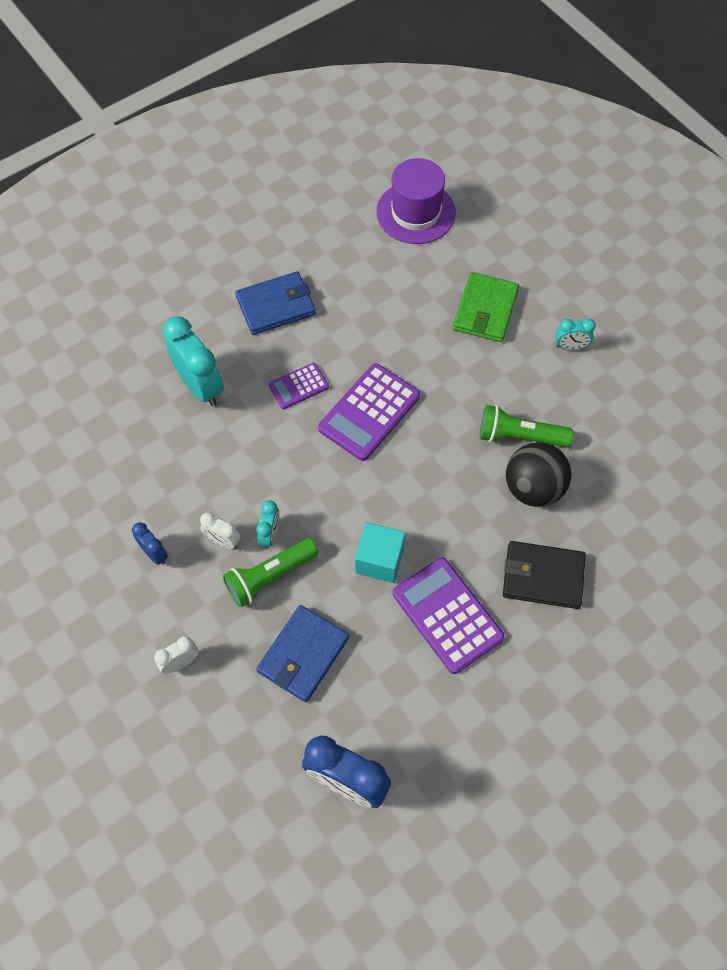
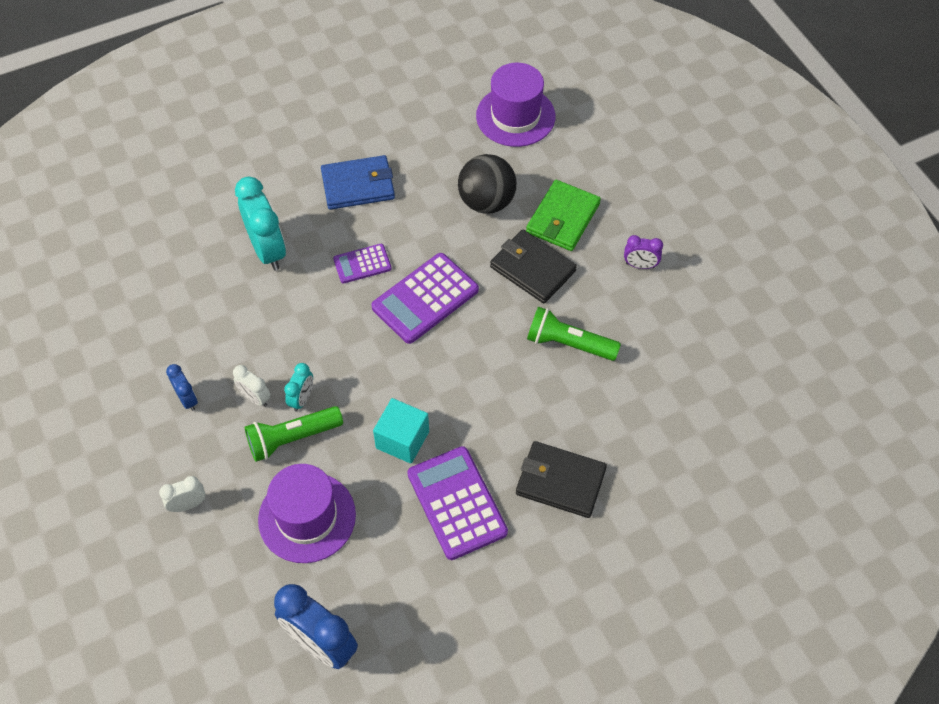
camera: 10 degrees right, 5 degrees down
(303, 655) = (307, 517): blue wallet -> purple hat
(467, 366) = (532, 269): none -> black wallet
(533, 488) = (571, 395): black ball -> black ball (486, 202)
(570, 346) = (640, 265): turquoise clock -> purple clock

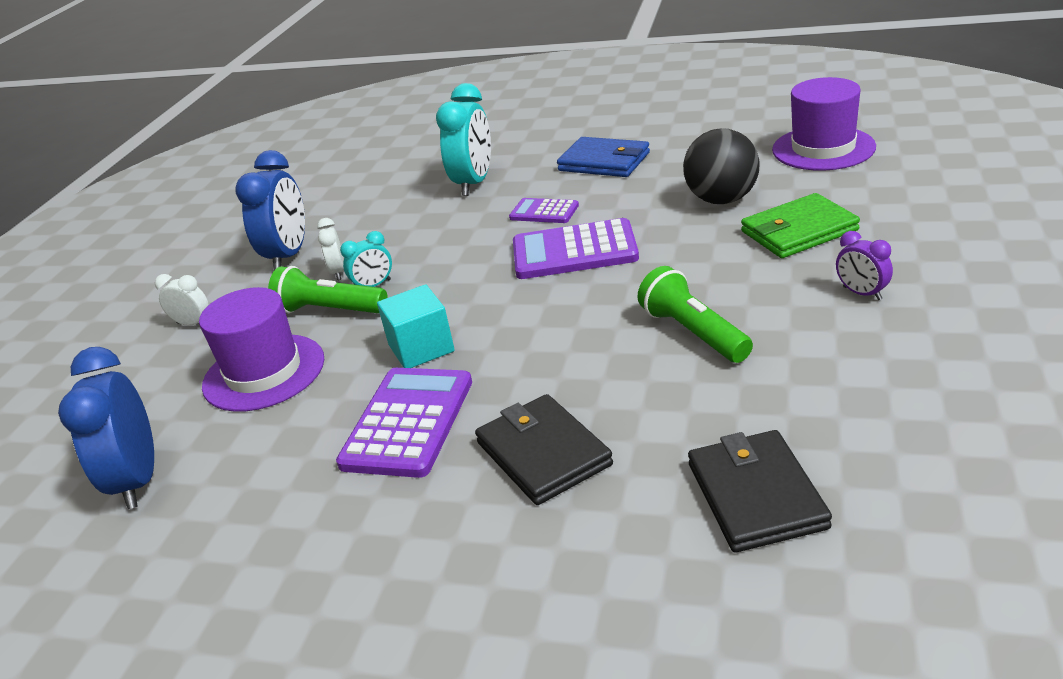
camera: 45 degrees right, 25 degrees down
(187, 399) = (288, 256): blue clock -> blue clock, size x1.96
(532, 269) = (718, 260): black wallet -> black wallet (756, 495)

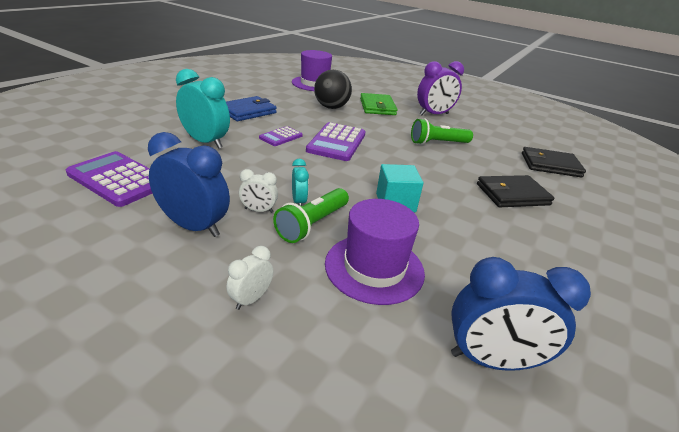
camera: 80 degrees left, 0 degrees up
(408, 422) = (470, 223): purple calculator -> purple calculator (118, 179)
(862, 293) = (434, 114): purple clock -> purple clock, size x1.96

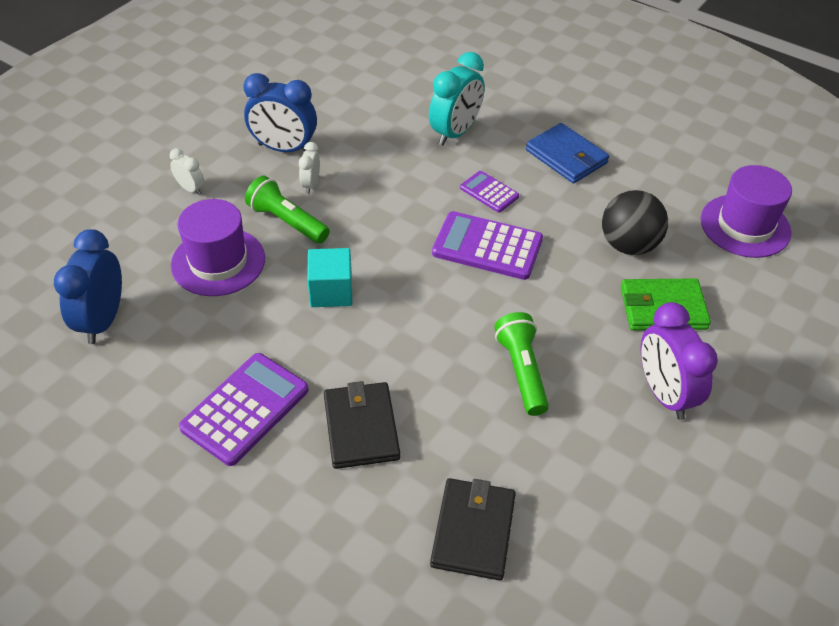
camera: 95 degrees right, 15 degrees up
(118, 179) = (360, 93): purple calculator -> purple calculator (245, 409)
(194, 226) = (284, 148): blue clock -> blue clock turned 75 degrees clockwise
(299, 201) = (328, 211): turquoise clock -> none

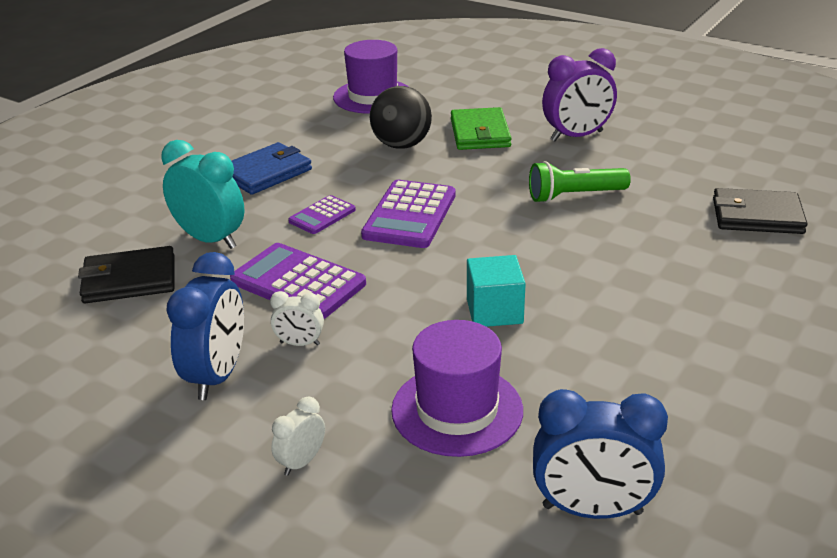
camera: 90 degrees left, 15 degrees down
(245, 409) = (688, 356): purple calculator -> purple calculator (298, 282)
(287, 222) = (374, 357): green flashlight -> none
(361, 427) = (677, 278): black wallet -> black wallet (129, 280)

